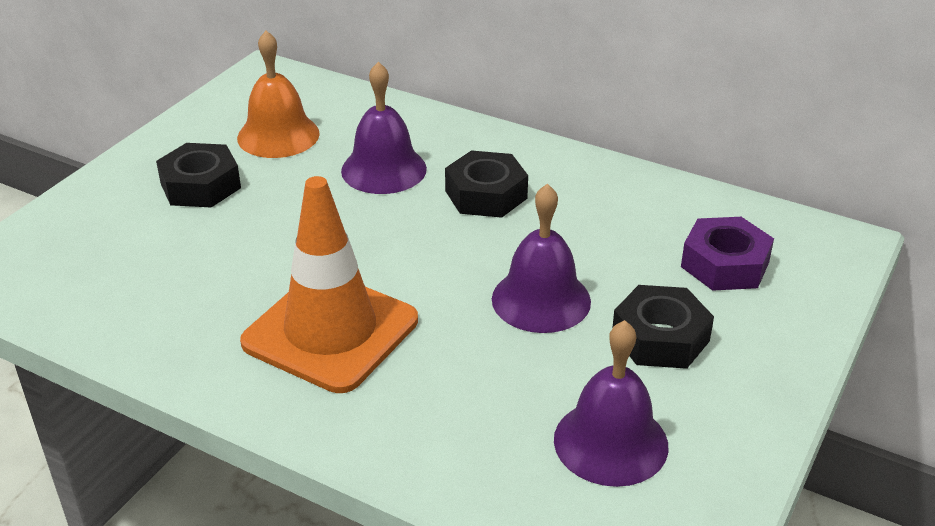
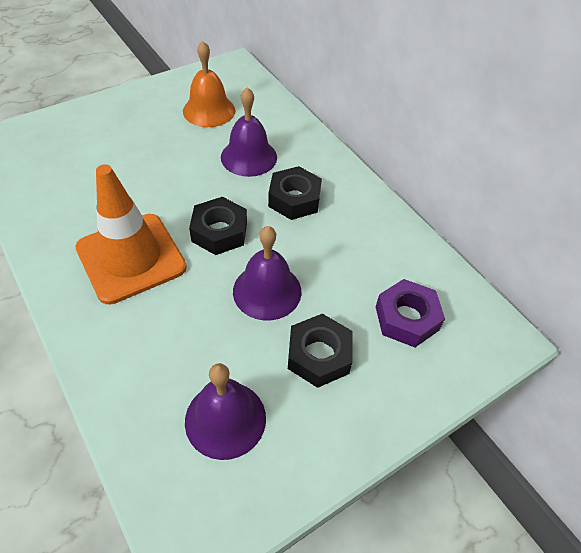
camera: 25 degrees right, 15 degrees up
(200, 186) = (142, 128): black nut -> black nut (219, 232)

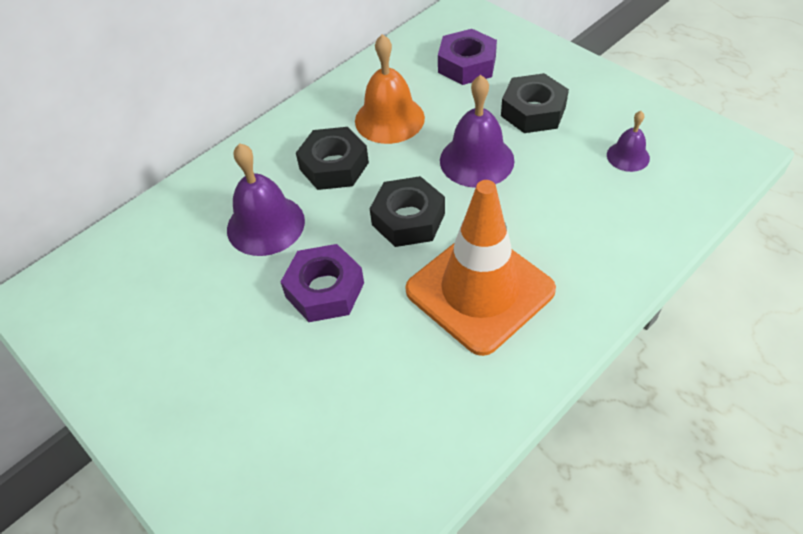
camera: 95 degrees left, 0 degrees up
(177, 177) = (324, 290): none -> purple nut
(209, 110) = (165, 297): orange bell -> orange bell (389, 119)
(225, 419) = (628, 156): purple bell -> purple bell, size x0.56

